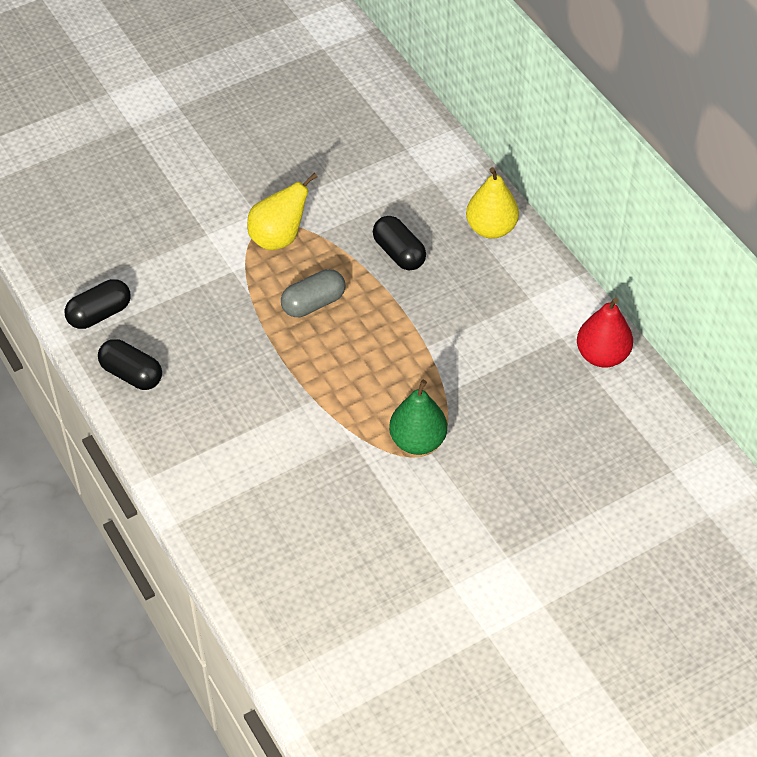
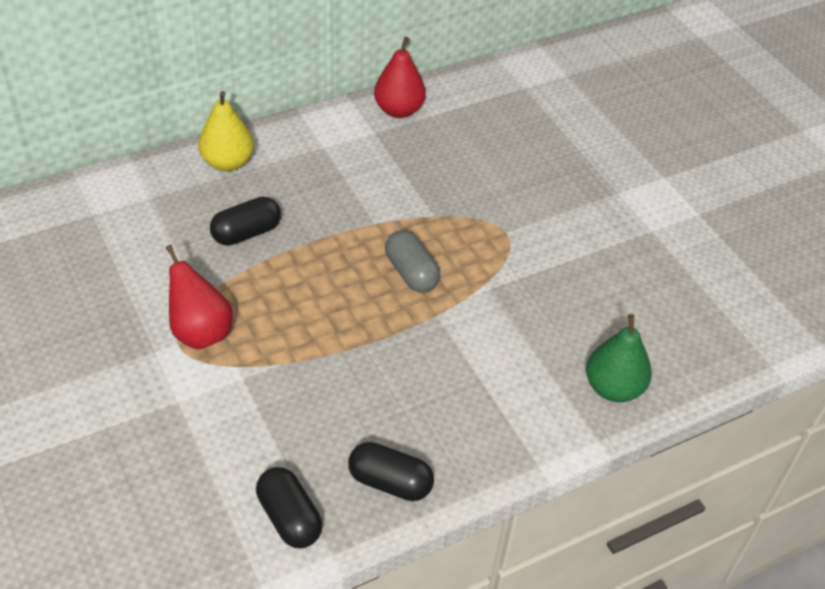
camera: 90 degrees left, 5 degrees down
(132, 374) = (390, 482): black capsule -> black capsule turned 75 degrees clockwise
(278, 238) = (200, 332): yellow pear -> red pear
(313, 303) = (305, 307): grey capsule -> grey capsule (411, 273)
(417, 441) = (492, 240): green pear -> green pear (613, 388)

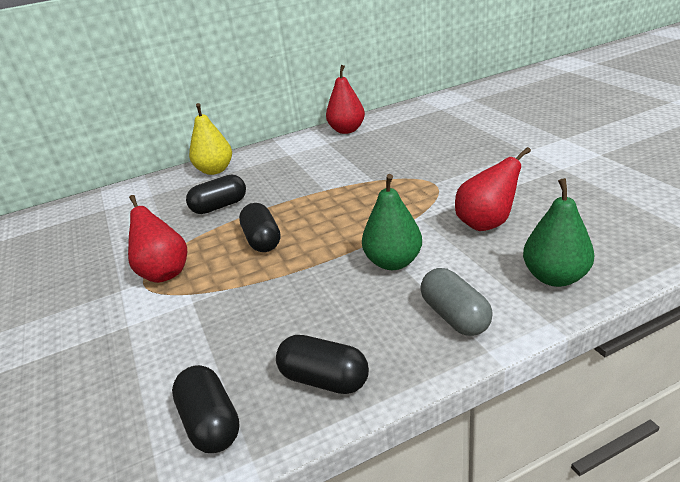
camera: 10 degrees right, 15 degrees down
(308, 297) = (262, 240): none -> black capsule
(411, 273) = (353, 216): grey capsule -> grey capsule (454, 316)
(455, 349) = (393, 262): none -> green pear
(557, 306) = (486, 223): none -> red pear

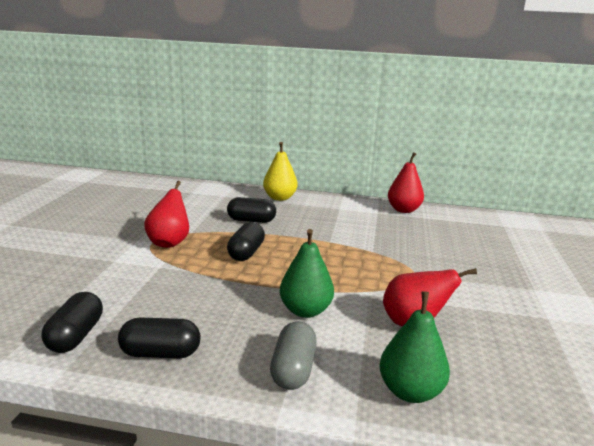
camera: 30 degrees right, 10 degrees down
(324, 379) = (160, 353): black capsule -> black capsule turned 60 degrees counterclockwise

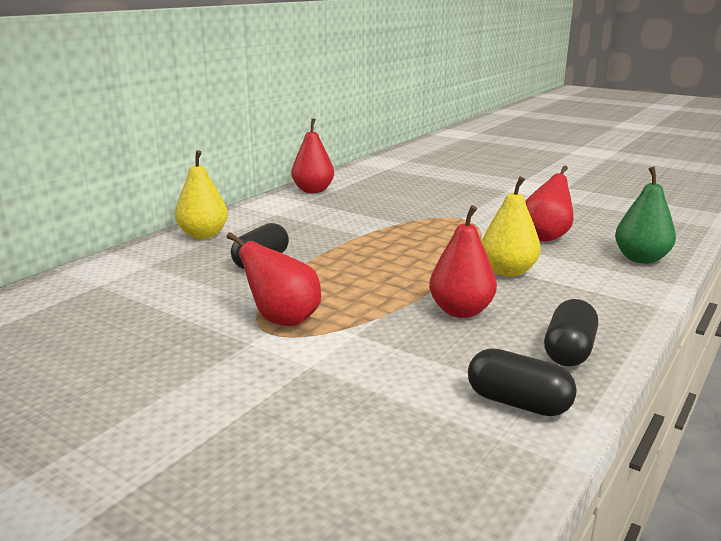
camera: 65 degrees left, 0 degrees up
(212, 298) = (461, 311): none -> red pear
(246, 253) = (356, 278): black capsule -> none
(293, 369) = (607, 293): grey capsule -> none
(305, 310) = (508, 271): green pear -> yellow pear

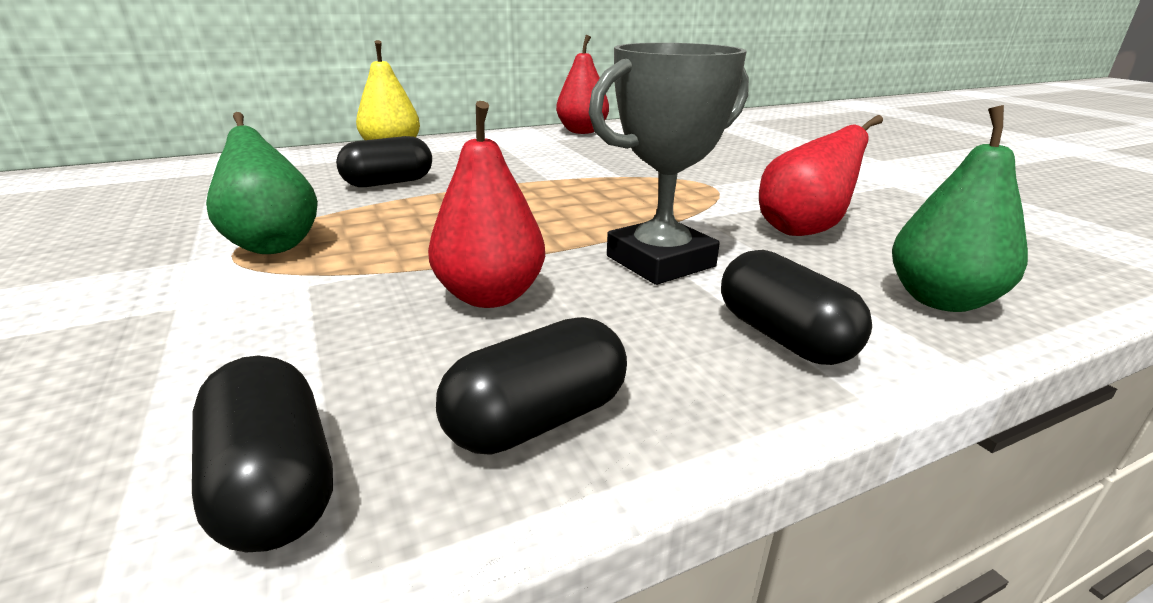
camera: 30 degrees right, 5 degrees up
(283, 320) = (273, 245): red pear -> green pear
(508, 271) = (660, 261): yellow pear -> grey trophy
(606, 292) = (783, 337): none -> black capsule

